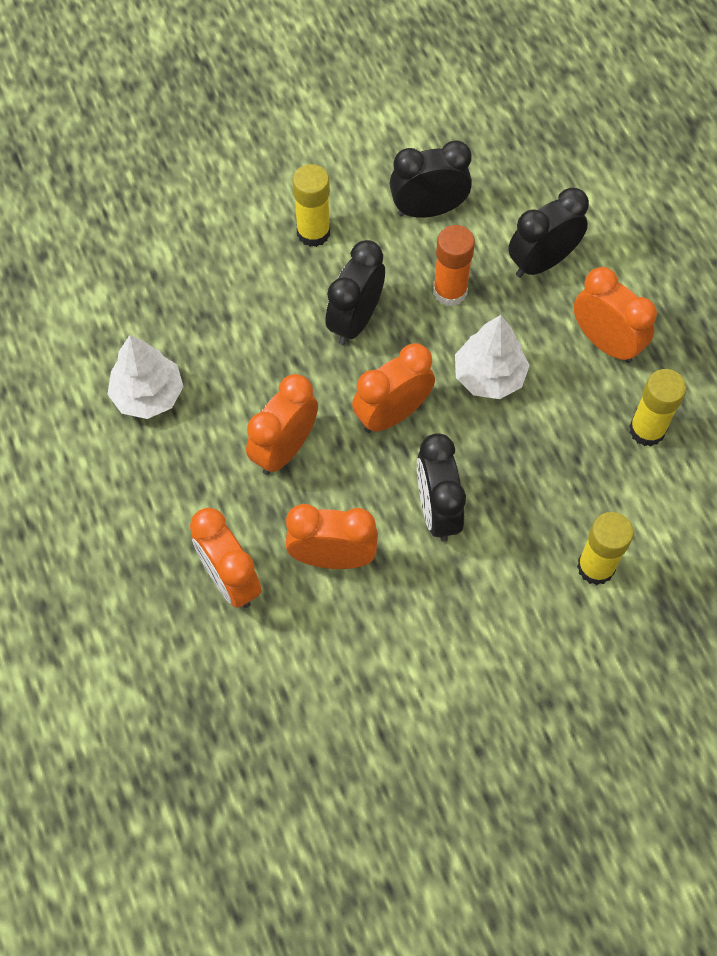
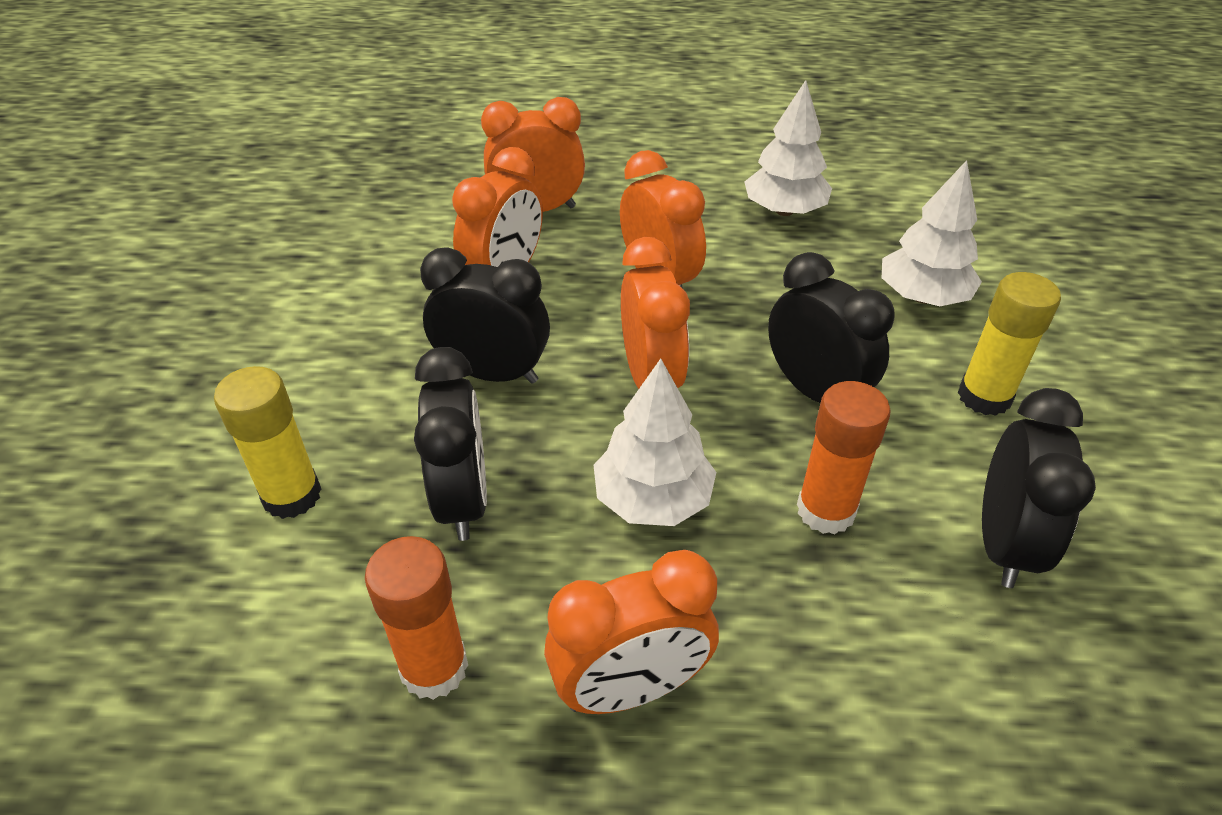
camera: 115 degrees right, 20 degrees down
(223, 281) = (922, 297): none -> white tree
(542, 262) = (842, 666): black clock -> black clock (463, 499)
(647, 430) = (434, 668): yellow glue stick -> orange glue stick

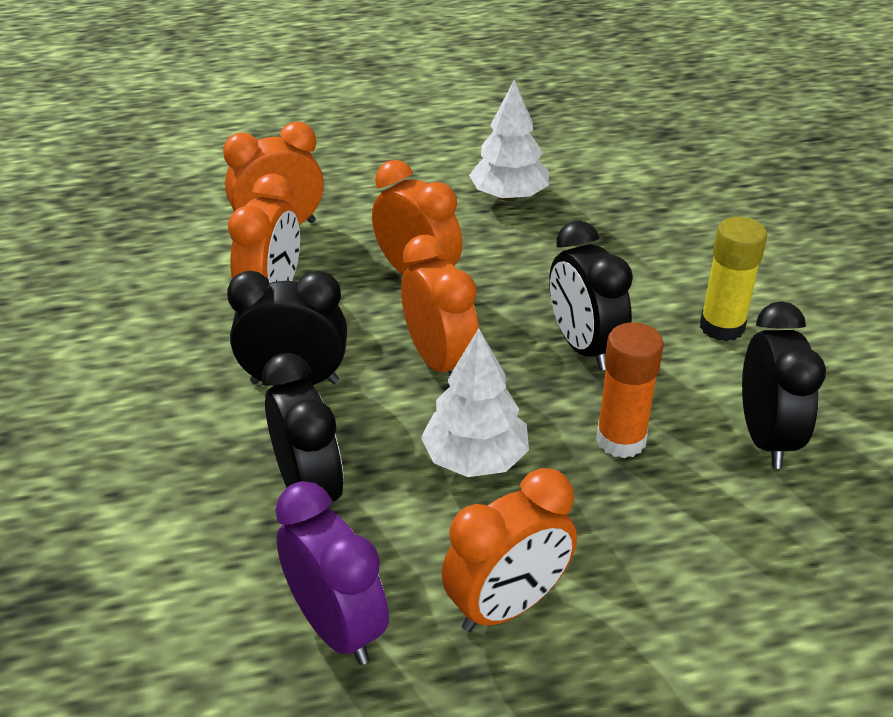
camera: 15 degrees left, 5 degrees down
(292, 495) = (148, 519): yellow glue stick -> none
(434, 668) = (337, 627): orange glue stick -> purple clock
(815, 391) = (583, 347): black clock -> black clock turned 150 degrees counterclockwise
(922, 297) = (649, 253): white tree -> none

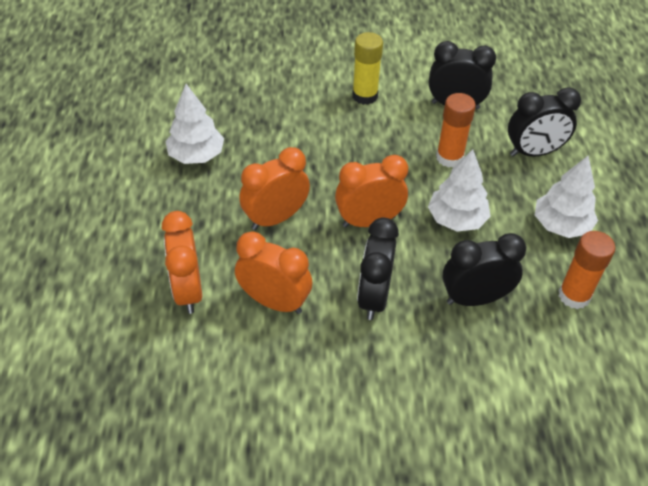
camera: 80 degrees left, 10 degrees up
(337, 627) = (574, 296): purple clock -> orange glue stick
(507, 606) = (561, 225): orange clock -> white tree
(583, 347) = (369, 155): black clock -> black clock (533, 152)

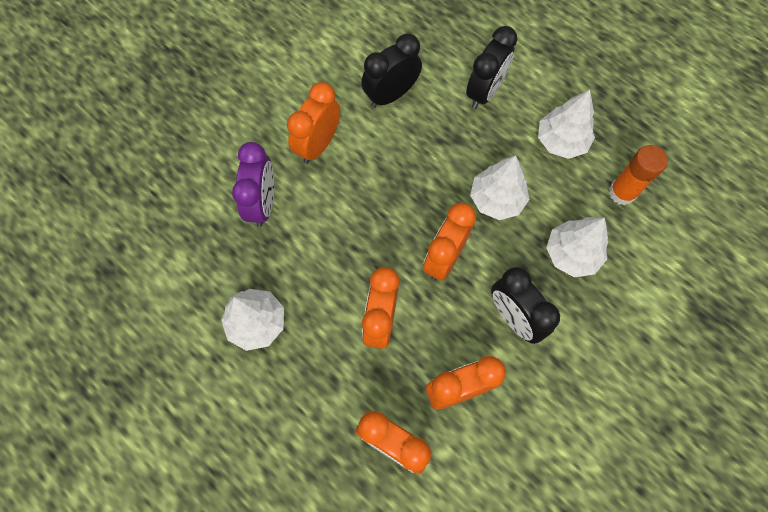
camera: 45 degrees left, 20 degrees up
(286, 100) = (263, 203): none -> purple clock
(365, 96) = (318, 145): yellow glue stick -> orange clock
(449, 158) = (437, 148): orange glue stick -> none
(475, 298) = (572, 254): black clock -> white tree

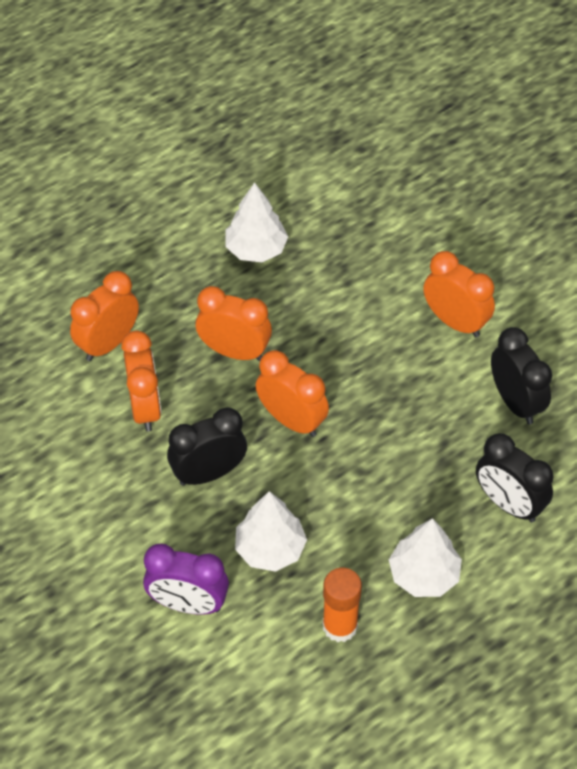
camera: 100 degrees right, 15 degrees down
(263, 203) = (389, 265): purple clock -> purple clock (188, 604)
(496, 199) = (355, 486): white tree -> none

